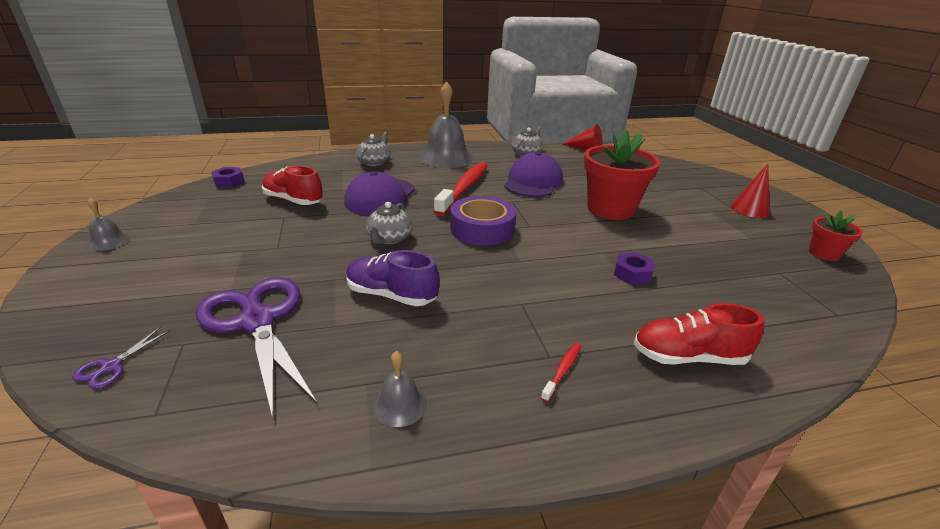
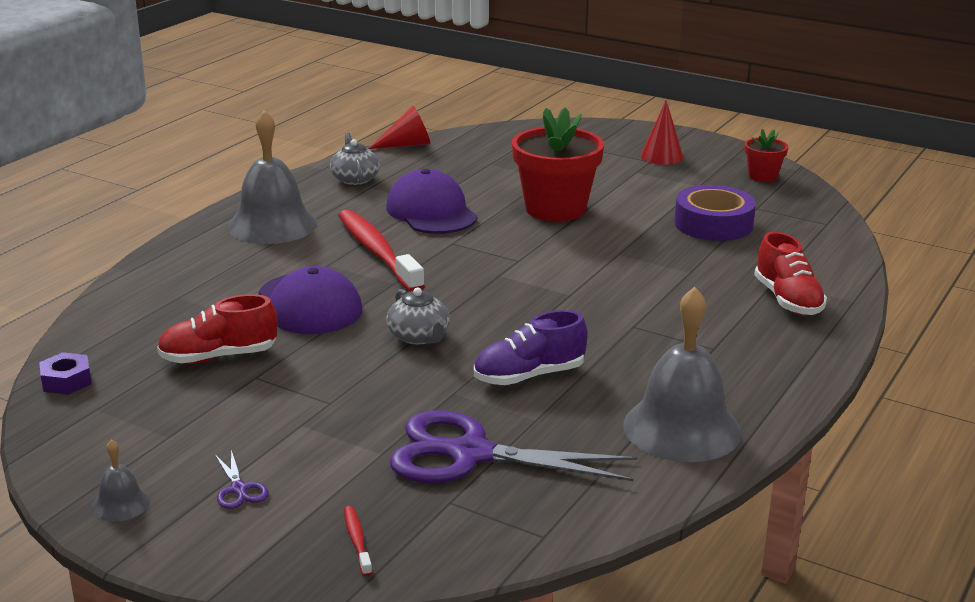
camera: 45 degrees left, 5 degrees down
(111, 366) = (436, 545): purple scissors -> purple scissors (239, 489)
(374, 162) = (196, 269): grey teapot -> none
(400, 404) = (682, 428): grey bell -> grey bell, size x2.26
(482, 229) = (483, 284): purple tape -> purple tape (713, 224)
(563, 370) = (735, 351): red toothbrush -> red toothbrush (357, 540)
(632, 274) = (668, 261): purple nut -> none
(688, 357) = (787, 300): red shoe -> red shoe turned 60 degrees counterclockwise

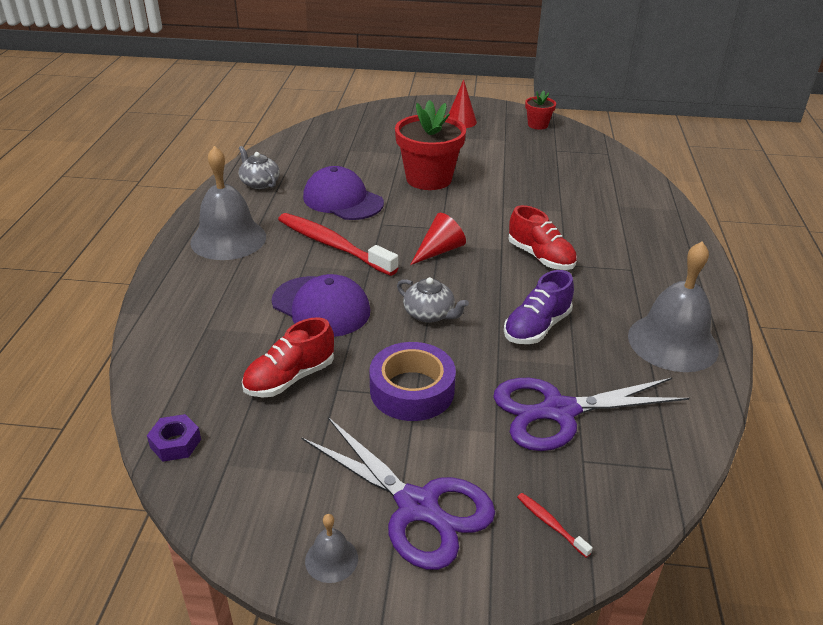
camera: 25 degrees left, 10 degrees up
(239, 489) = (417, 506): purple scissors -> purple scissors, size x2.49
(407, 145) = (274, 145): red cone -> red cone (439, 250)
(713, 224) = (541, 169): purple tape -> purple tape (412, 390)
(787, 300) = (640, 219): red shoe -> red shoe (540, 257)

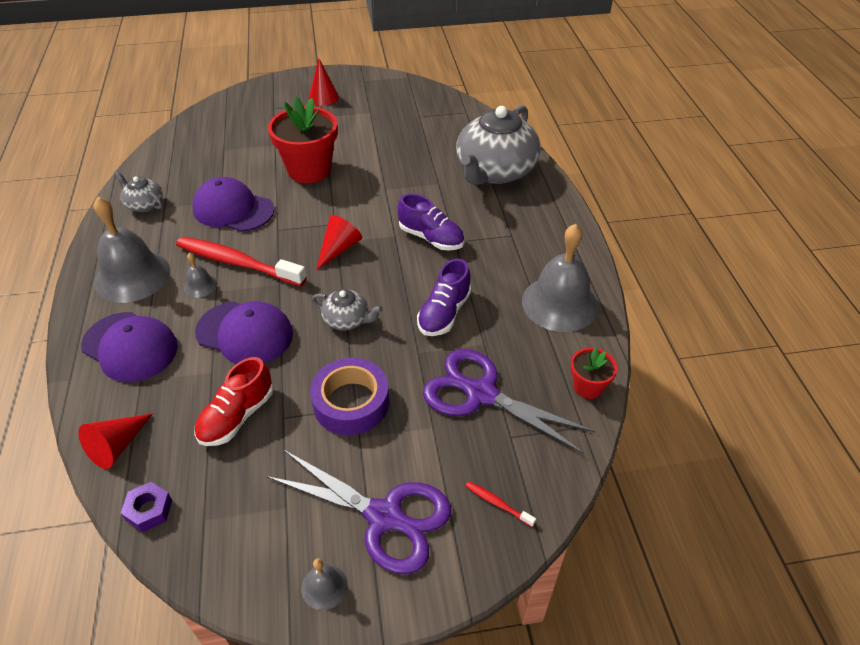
camera: 15 degrees left, 10 degrees up
(164, 380) = (117, 446): none -> red cone
(206, 297) = (130, 347): none -> purple cap
(290, 258) = (200, 285): none -> grey bell
(538, 125) = (396, 90): red flower pot -> red flower pot (588, 387)
(540, 257) = (431, 238): red shoe -> purple shoe
(559, 411) = (481, 394): purple scissors -> purple scissors turned 60 degrees clockwise
(627, 209) = (495, 171): none -> grey teapot

